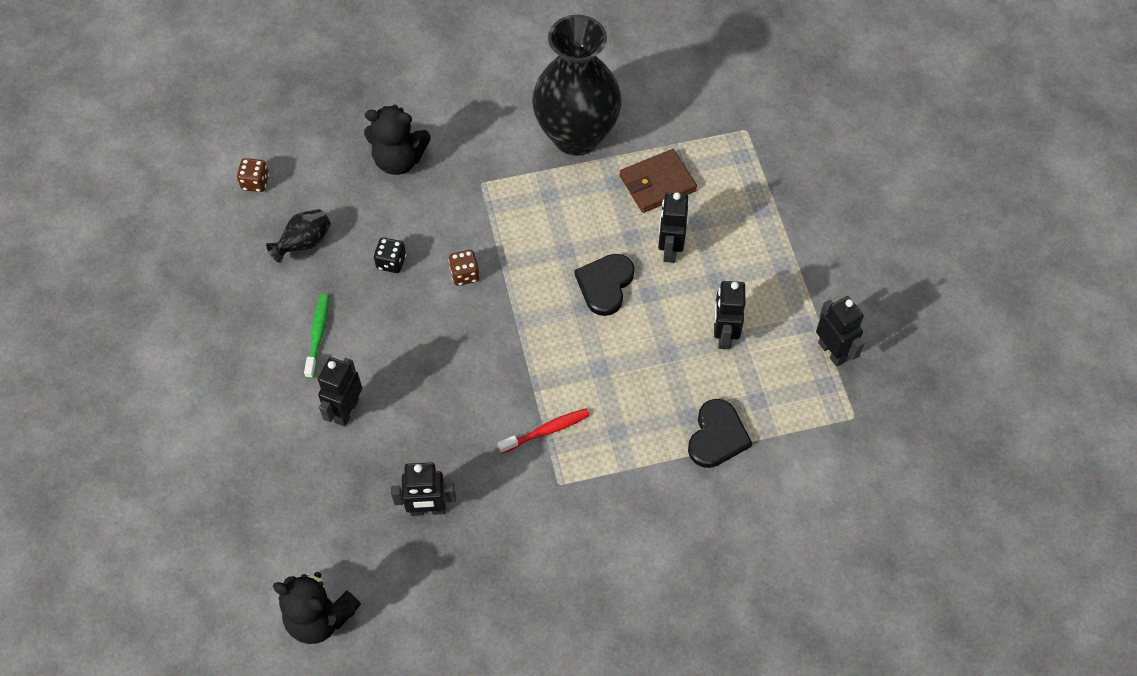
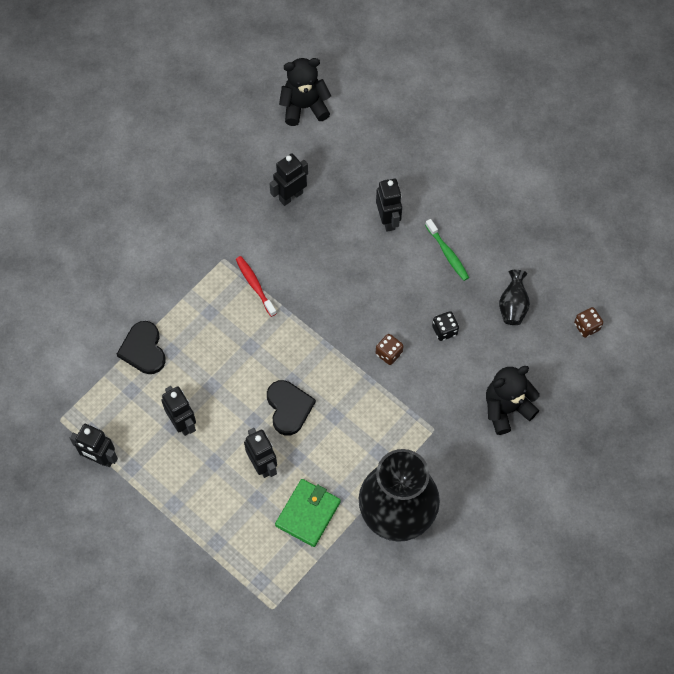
camera: 145 degrees right, 5 degrees up
(546, 431) = (255, 285): red toothbrush -> red toothbrush turned 120 degrees clockwise
(657, 183) = (308, 513): brown wallet -> green wallet

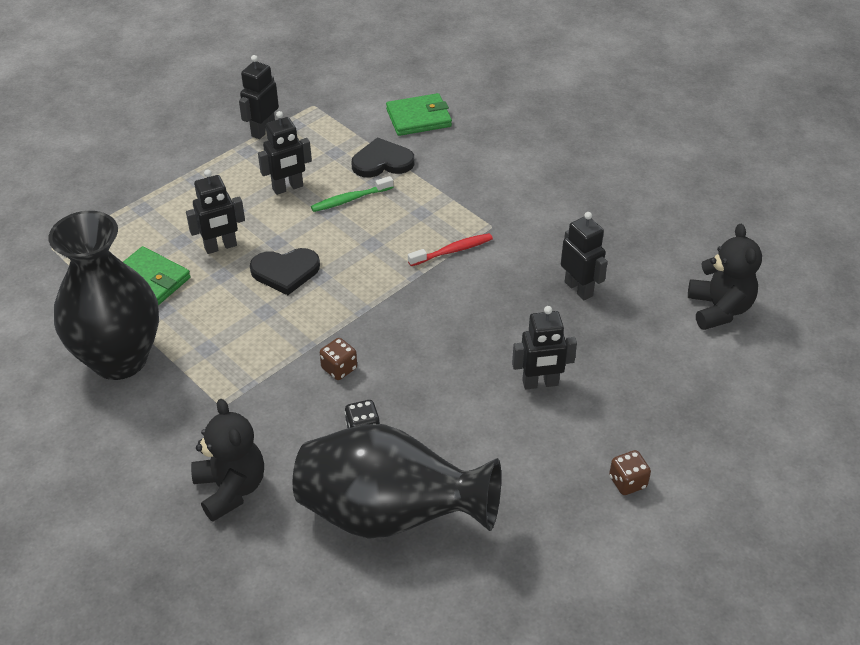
camera: 95 degrees right, 20 degrees down
(79, 325) = (418, 118): none -> green wallet
(447, 254) = (483, 445): green toothbrush -> green toothbrush (350, 199)
(513, 306) = (389, 515): black vase -> black vase, size x2.43
(586, 327) = (341, 609): brown dice -> brown dice (627, 482)

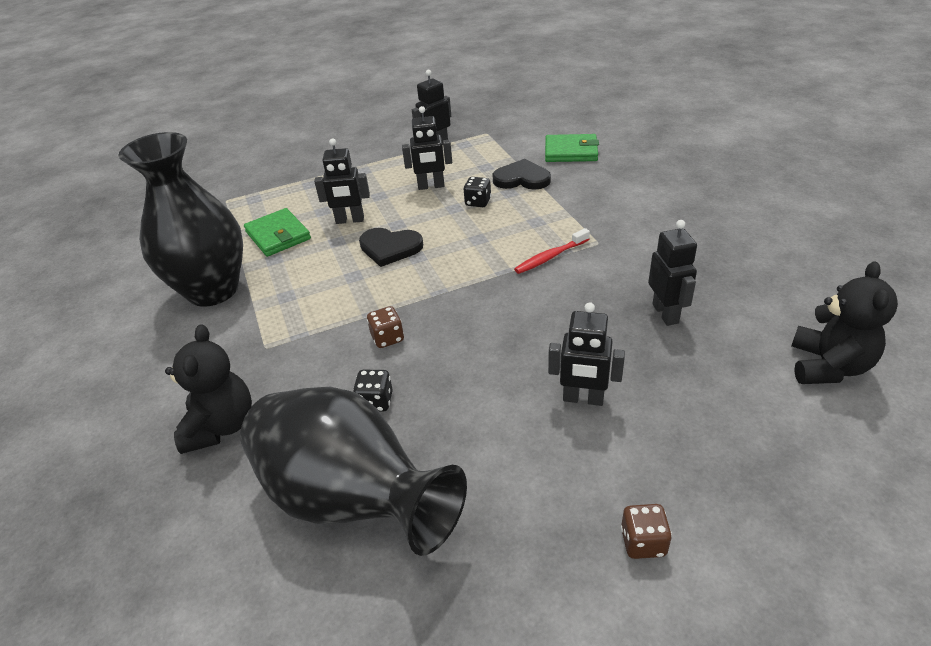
camera: 25 degrees right, 5 degrees down
(350, 199) = (478, 202): green toothbrush -> black dice
(453, 251) = (550, 257): red toothbrush -> red toothbrush turned 150 degrees clockwise

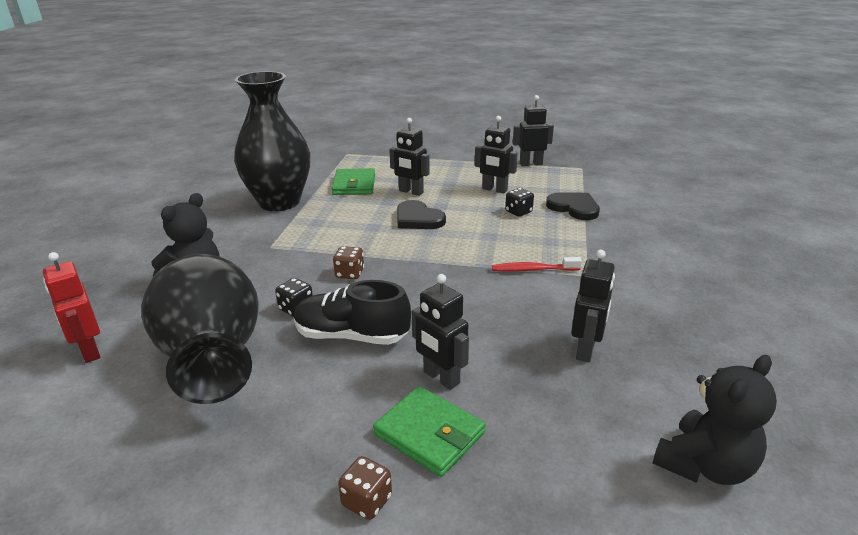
camera: 30 degrees right, 10 degrees down
(193, 572) = (89, 351): none -> red robot
(462, 401) = (351, 336): none -> black shoe
(571, 151) = (641, 202): green wallet -> green wallet (429, 434)

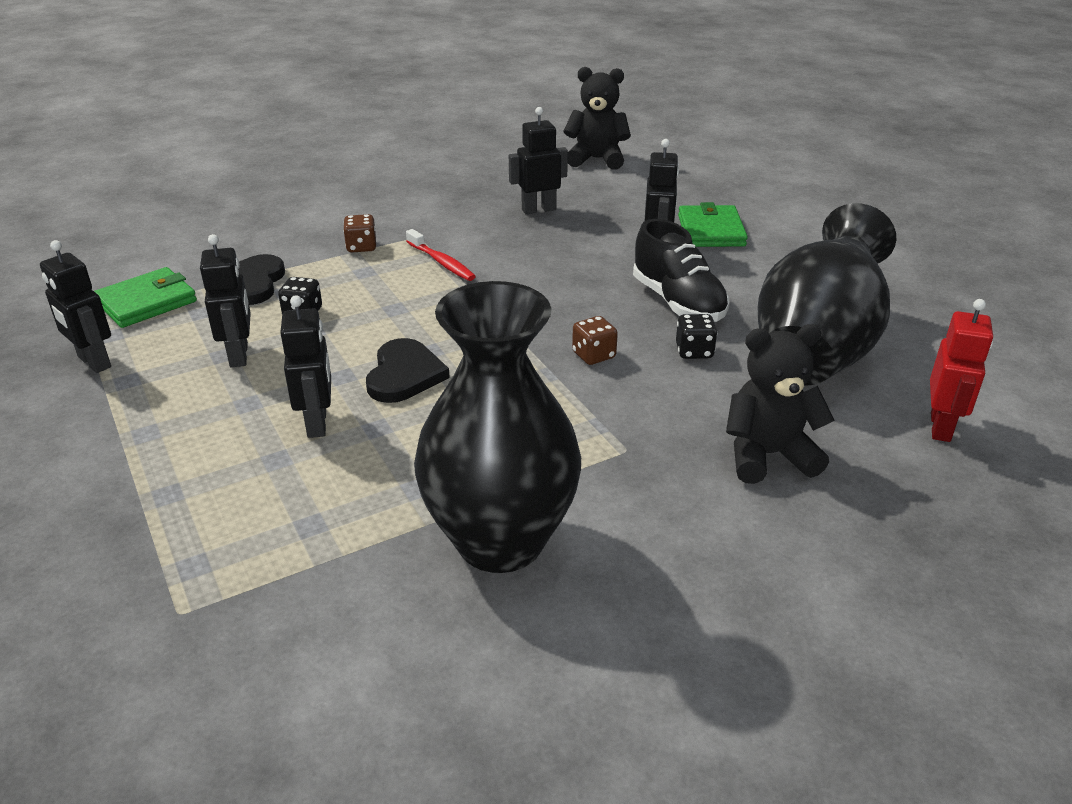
camera: 130 degrees left, 5 degrees up
(354, 185) = (345, 498): green wallet -> green wallet (146, 302)
(367, 501) = (787, 228): brown dice -> brown dice (361, 247)

